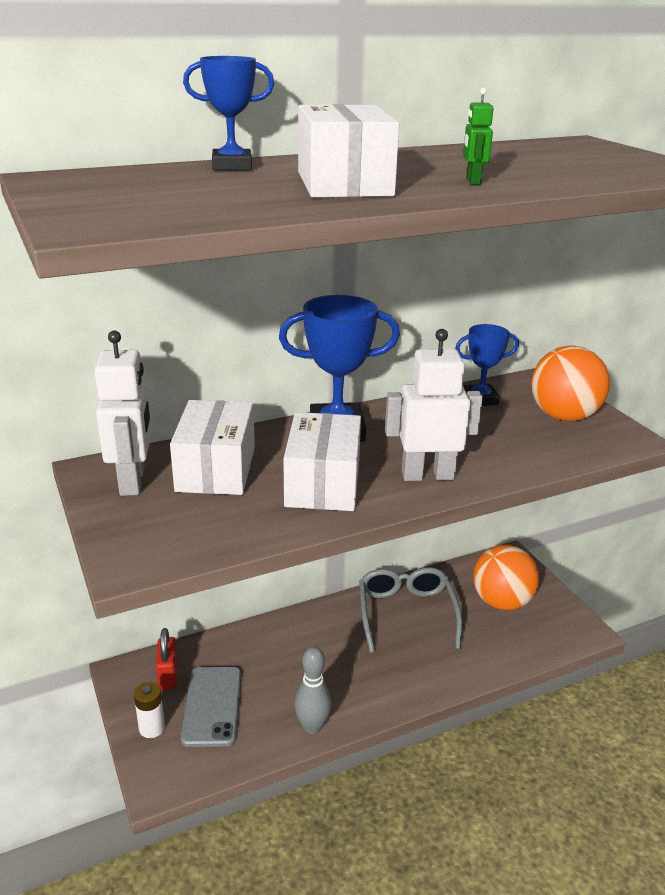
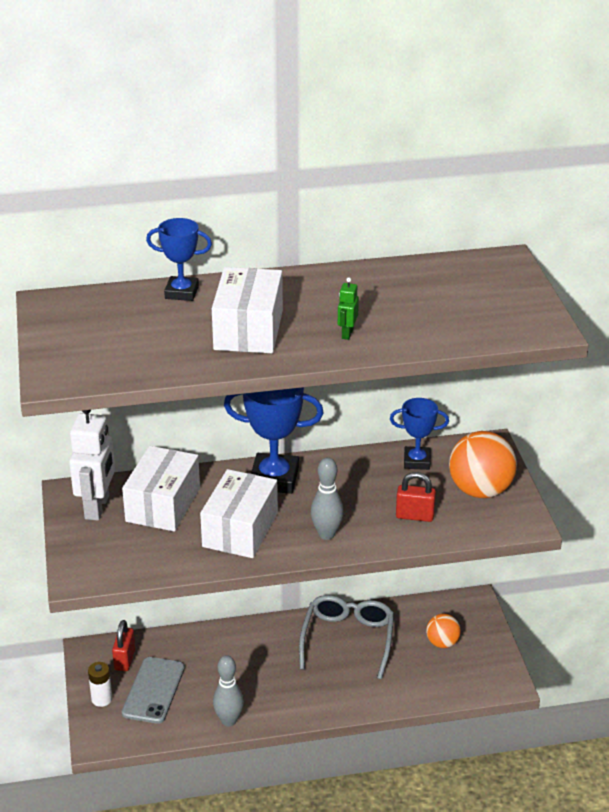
camera: 15 degrees right, 5 degrees up
(427, 475) = (326, 534): white robot -> grey bowling pin
(501, 601) = (442, 643): orange ball -> orange ball, size x0.56
(513, 446) = (415, 516): none -> red padlock

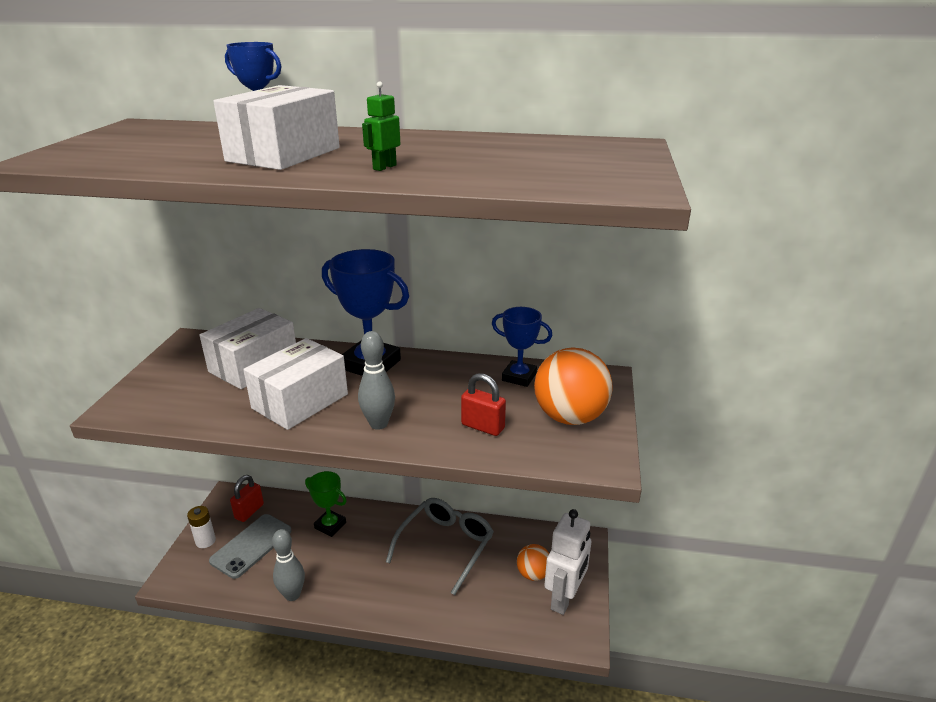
camera: 20 degrees right, 5 degrees down
(97, 507) = (198, 356): white robot -> white robot (564, 598)
(220, 651) = (330, 525): none -> green trophy

